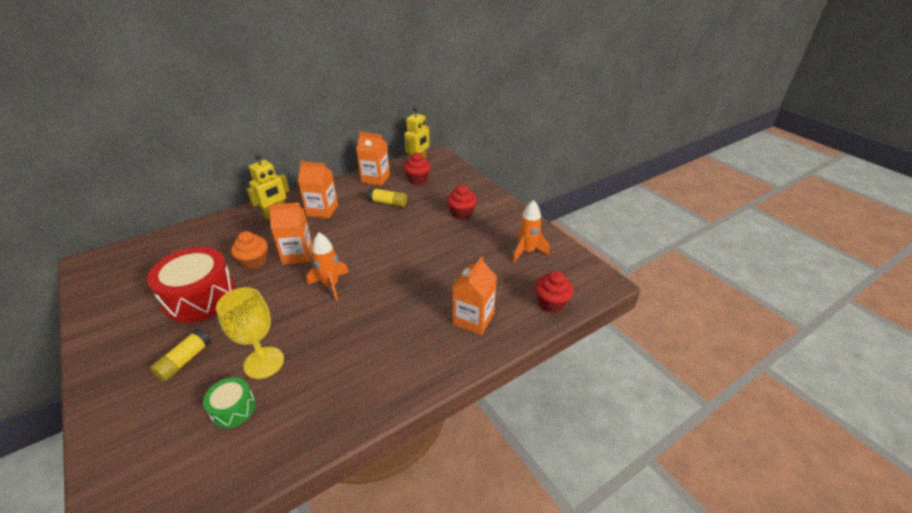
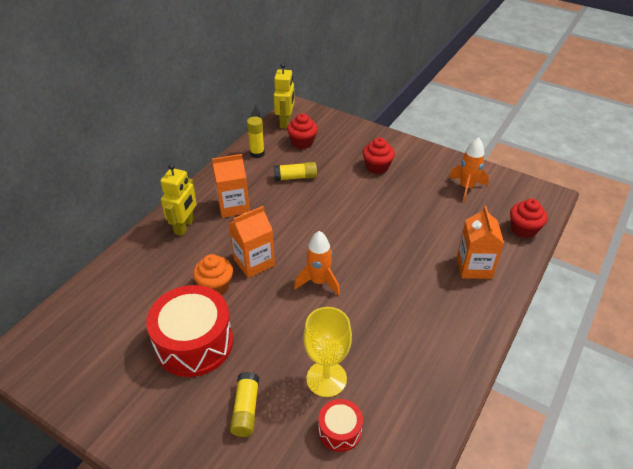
camera: 25 degrees left, 5 degrees up
(233, 409) = (340, 430): green drum -> red drum
(375, 178) = (257, 153): orange carton -> yellow glue stick

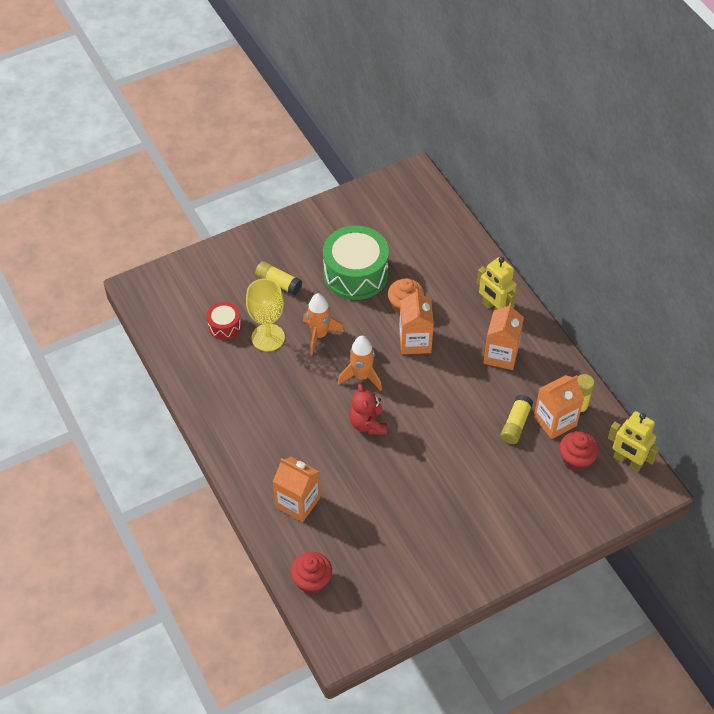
camera: 120 degrees right, 10 degrees up
(194, 343) = (355, 274): red drum -> green drum
(277, 160) = (555, 421): none -> orange carton
(364, 256) = (368, 424): none -> red teddy bear
(377, 167) = (488, 508): red cupcake -> none
(466, 187) = (403, 573): orange rocket -> orange rocket (319, 335)

